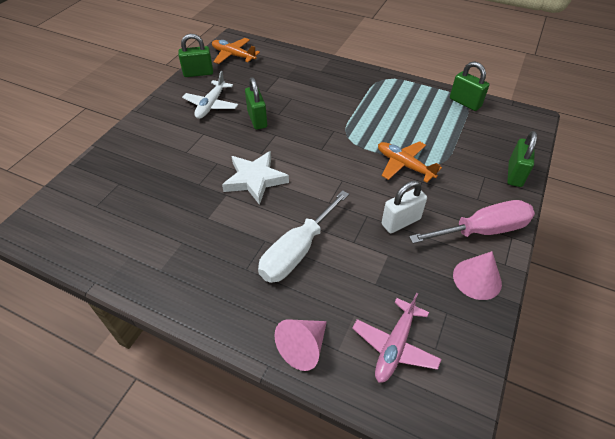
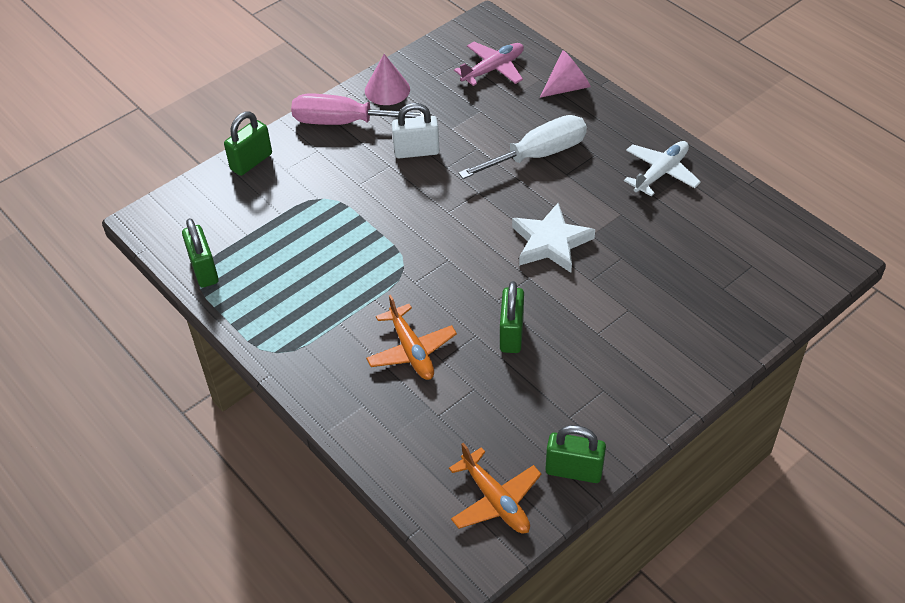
camera: 155 degrees left, 0 degrees up
(211, 105) = (571, 384): white plane -> white plane (661, 173)
(404, 165) = (363, 208): orange plane -> orange plane (411, 350)

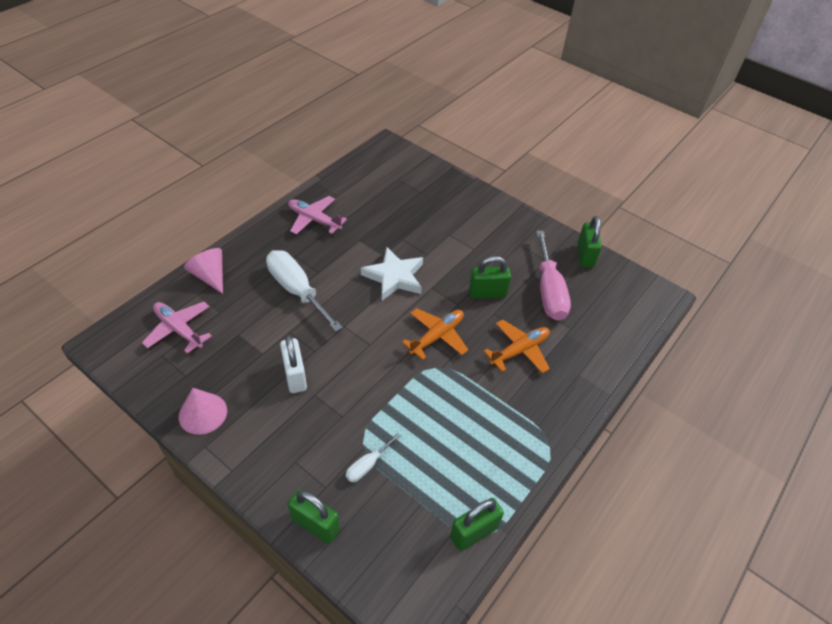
camera: 105 degrees left, 0 degrees up
(298, 199) = (367, 465): none -> white screwdriver
(343, 122) = (252, 445): pink screwdriver -> pink screwdriver (549, 291)
(495, 500) = (622, 291): orange plane -> orange plane (437, 336)
(661, 173) = (314, 220): white plane -> pink plane

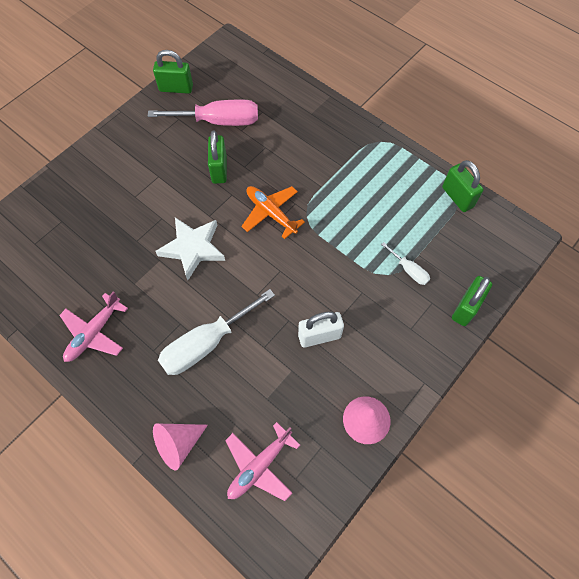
camera: 85 degrees left, 15 degrees up
(519, 350) = (287, 151): orange plane -> none

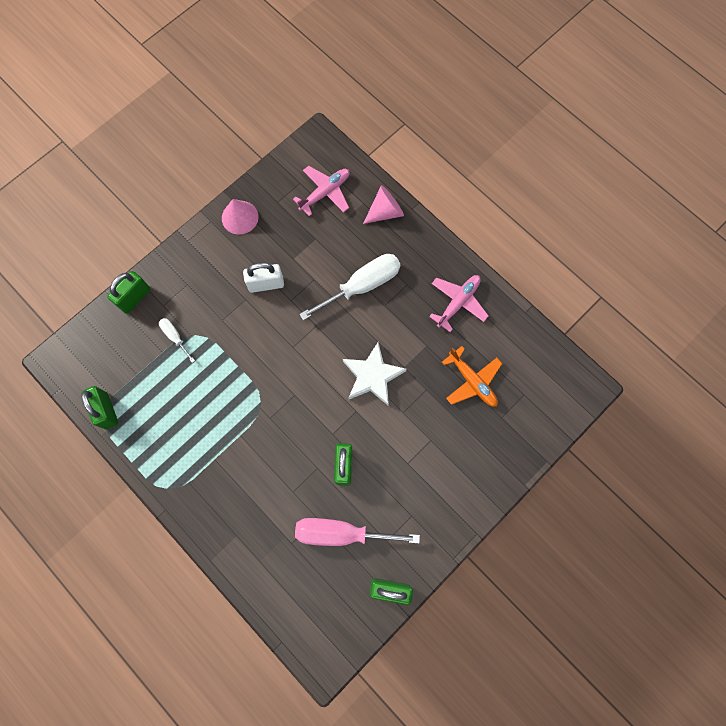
camera: 175 degrees left, 10 degrees up
(270, 213) = (295, 408): orange plane -> orange plane (472, 381)

